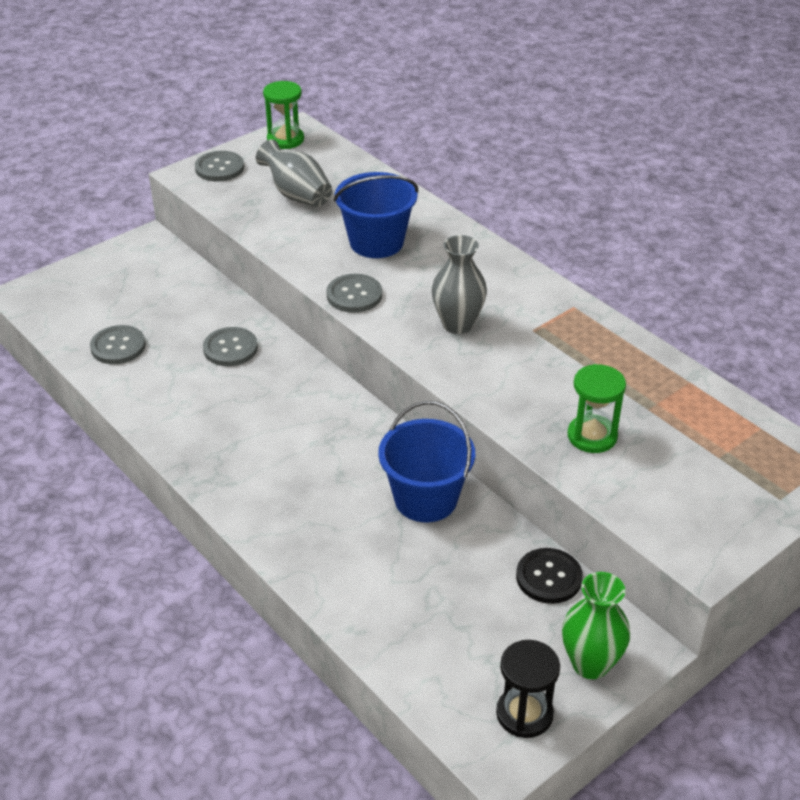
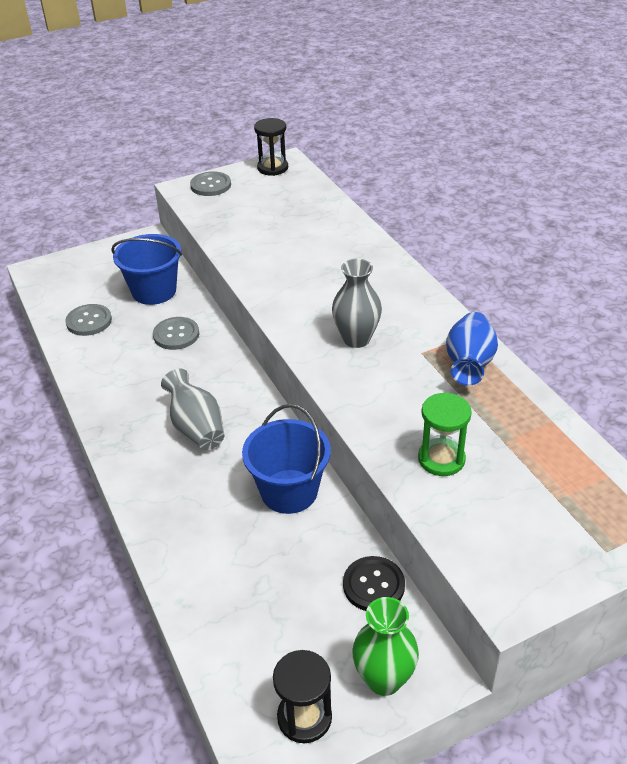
camera: 15 degrees right, 0 degrees up
(285, 139) = (272, 168): green hourglass -> black hourglass
(297, 195) = (263, 213): grey vase -> grey vase (196, 428)
(354, 295) = (277, 302): grey button -> none
(376, 242) = (314, 259): blue bucket -> blue bucket (154, 291)
(586, 335) = (469, 364): none -> blue vase

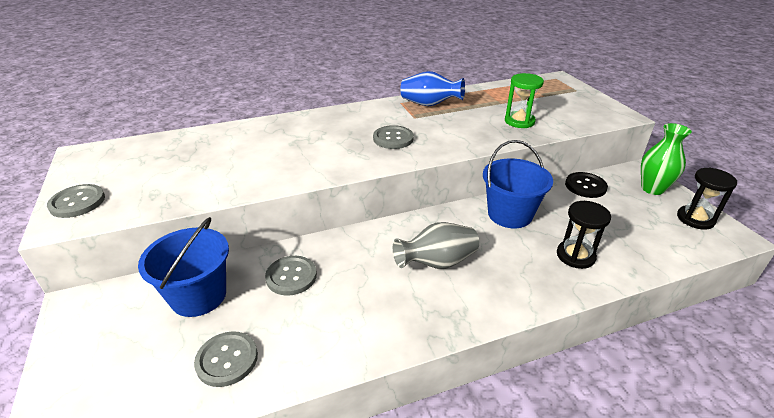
camera: 85 degrees left, 5 degrees down
(272, 168) = (86, 161): black hourglass -> black hourglass (575, 256)
(356, 339) = (393, 138): grey vase -> grey button

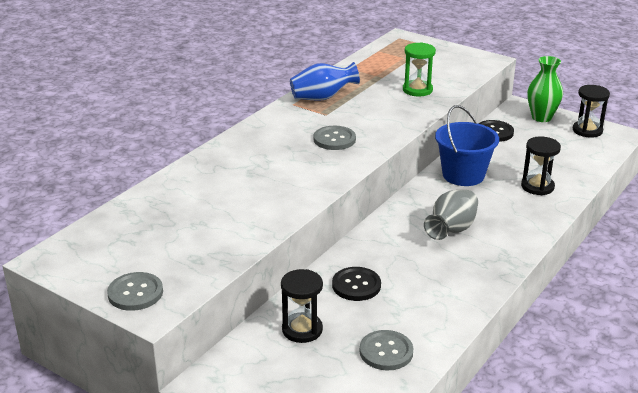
camera: 35 degrees left, 5 degrees down
(198, 296) = (302, 329): blue bucket -> black hourglass
(291, 276) = (356, 285): grey button -> black button

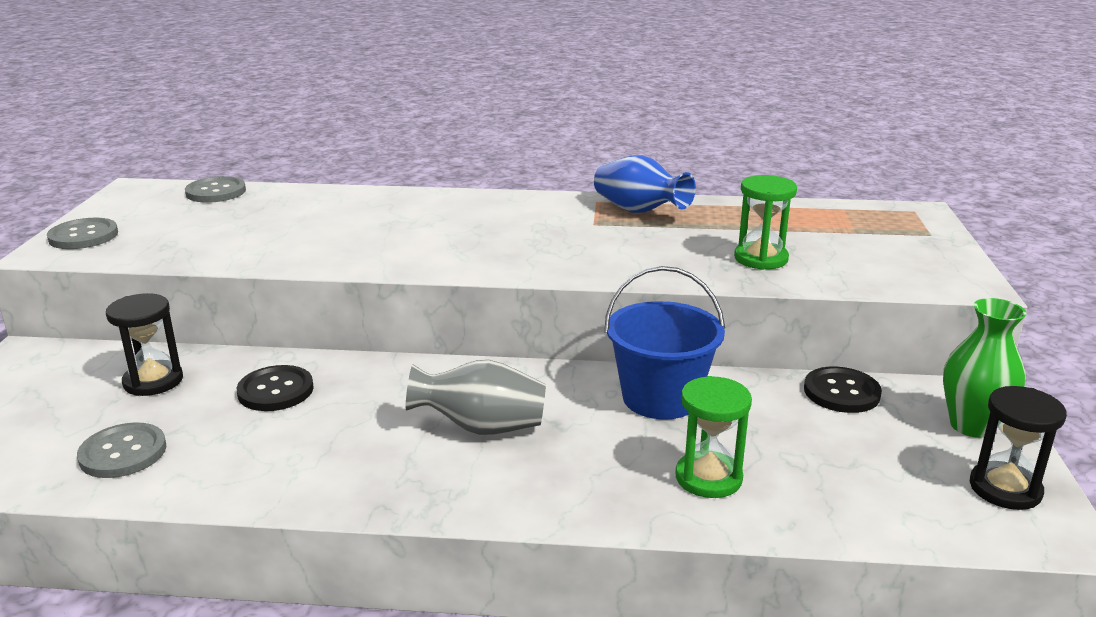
camera: 60 degrees right, 5 degrees down
(334, 139) = (529, 243): grey button -> grey button (216, 192)
(537, 186) = (708, 478): black hourglass -> green hourglass

